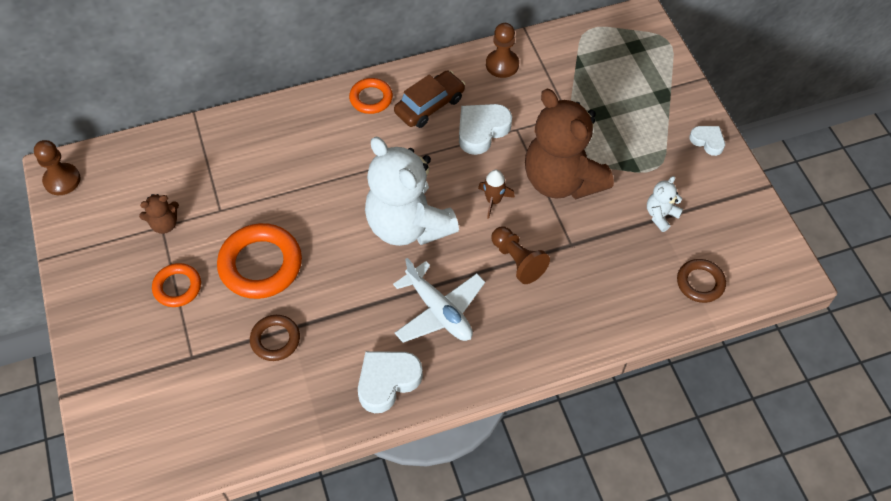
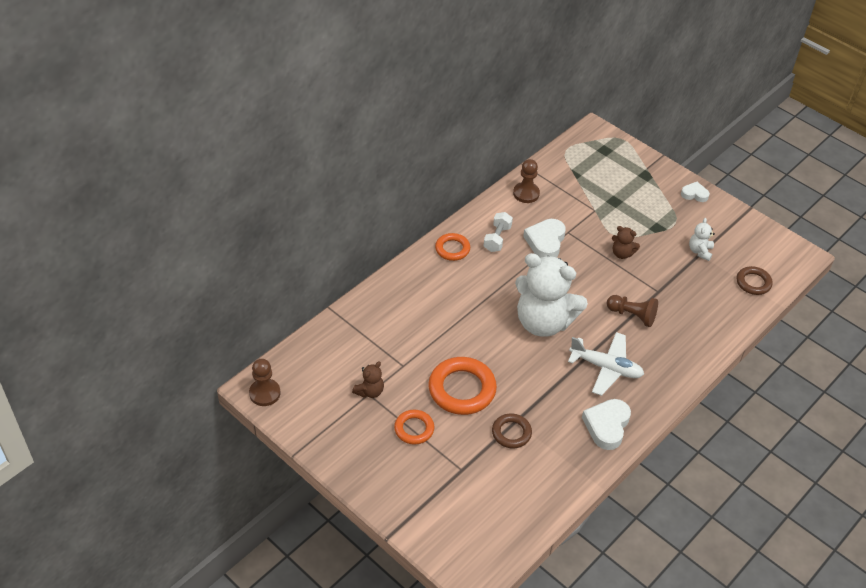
camera: 30 degrees left, 10 degrees down
(429, 105) = (497, 238): brown car -> white dumbbell
(493, 201) = (588, 284): brown rocket -> none
(562, 180) = (622, 253): brown teddy bear -> brown teddy bear, size x0.41

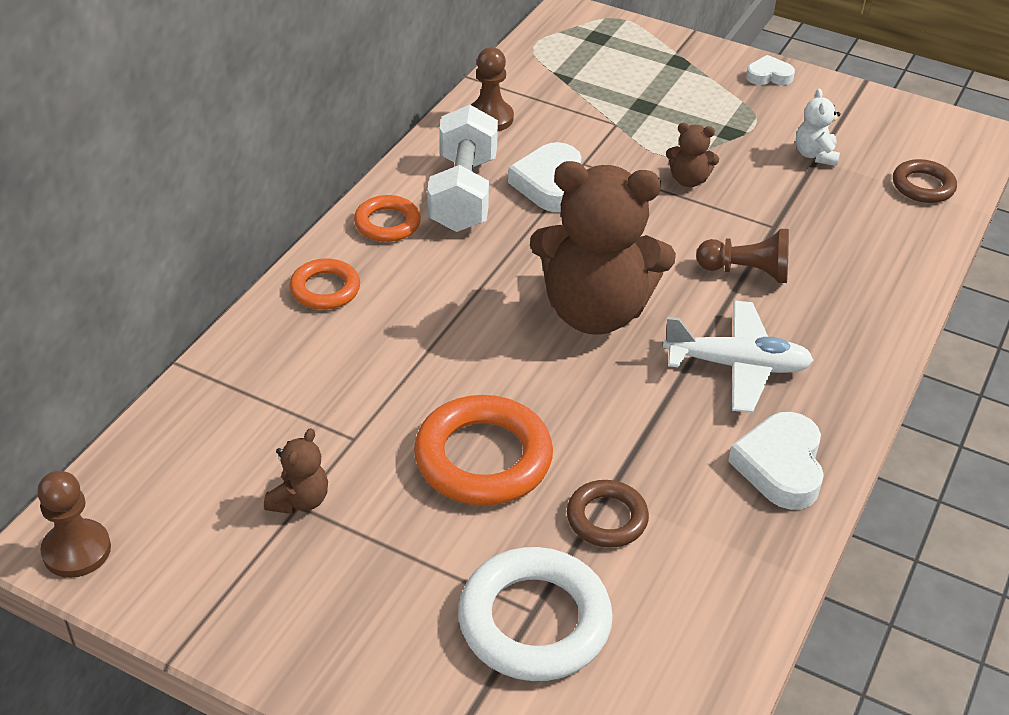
camera: 15 degrees left, 5 degrees down
(414, 429) = (411, 553): orange ring -> orange ring (325, 289)
(461, 474) = (534, 621): none -> white ring
(497, 238) = (463, 193): white dumbbell -> white dumbbell, size x1.74
(543, 322) = (595, 312): white teddy bear -> brown teddy bear

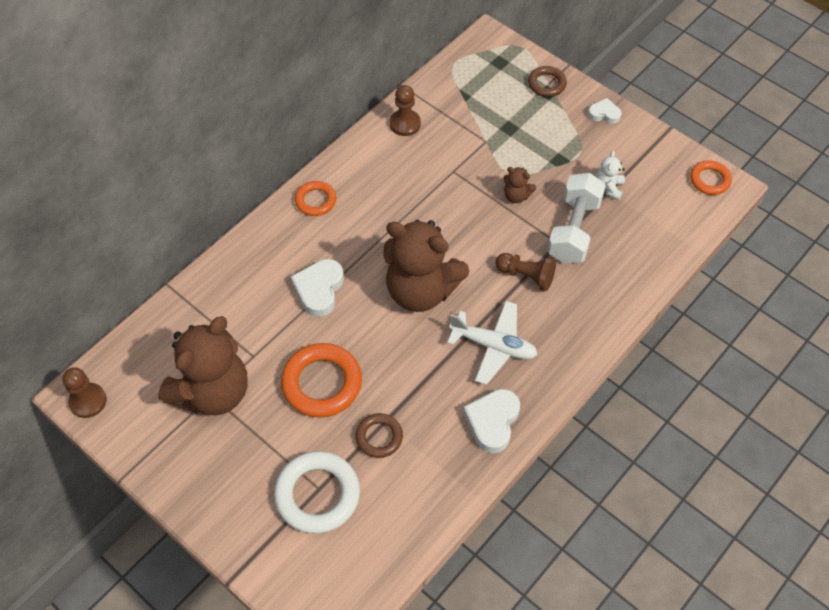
camera: 15 degrees right, 15 degrees up
(299, 500) = (212, 392): brown teddy bear -> brown teddy bear, size x2.42
(325, 289) = (265, 245): orange ring -> orange ring (709, 180)
(463, 193) = (369, 184): white dumbbell -> white dumbbell (574, 230)
(550, 184) = (426, 185): white heart -> white heart (319, 290)
(923, 186) = (671, 225): brown ring -> brown ring (546, 84)

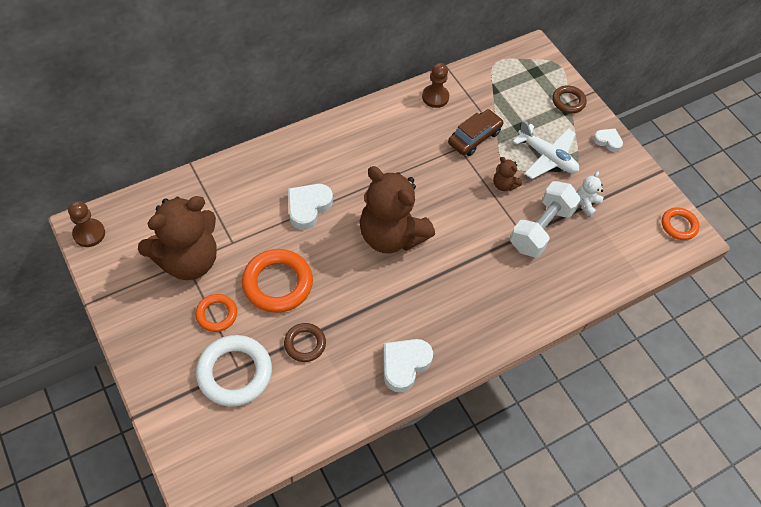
camera: 15 degrees right, 0 degrees up
(315, 201) = (336, 135): orange ring -> orange ring (216, 314)
(465, 155) = (474, 138): none -> brown car
(493, 346) = (432, 302): white plane -> white plane (547, 157)
(526, 276) = (485, 253): brown pawn -> none

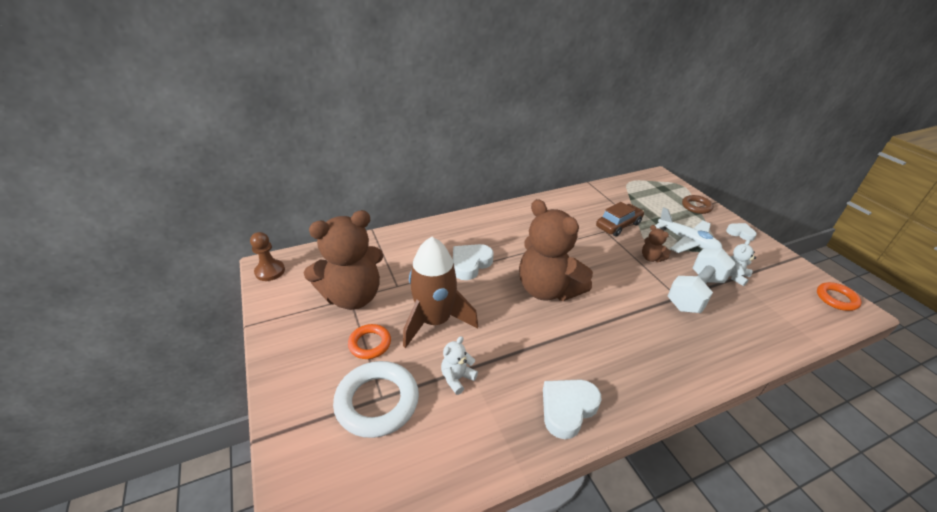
camera: 10 degrees right, 20 degrees down
(277, 283) = (435, 321): orange ring -> brown rocket
(305, 344) = (457, 378): brown ring -> white teddy bear
(435, 97) = (581, 199): brown pawn -> none

